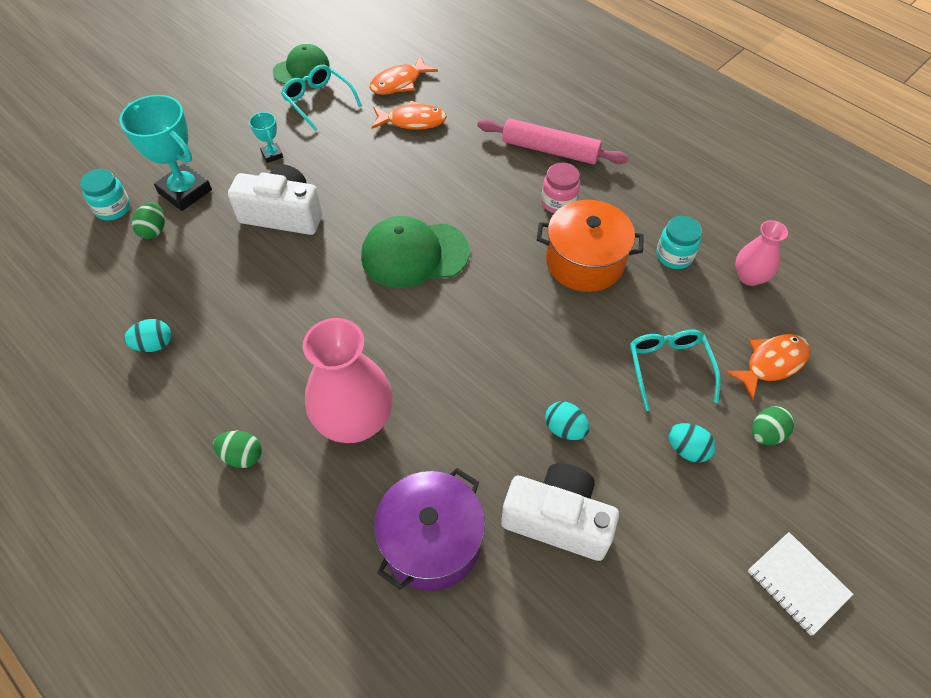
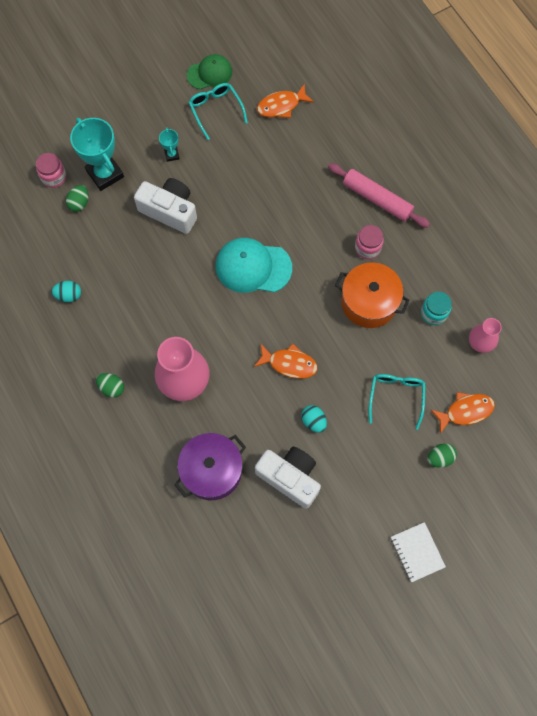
camera: 15 degrees right, 15 degrees up
(113, 208) = (54, 177): turquoise jar -> pink jar
(412, 121) = (282, 147): orange fish -> orange fish (289, 363)
(414, 254) = (253, 267): green cap -> turquoise cap
(687, 449) = (385, 455): turquoise egg -> none

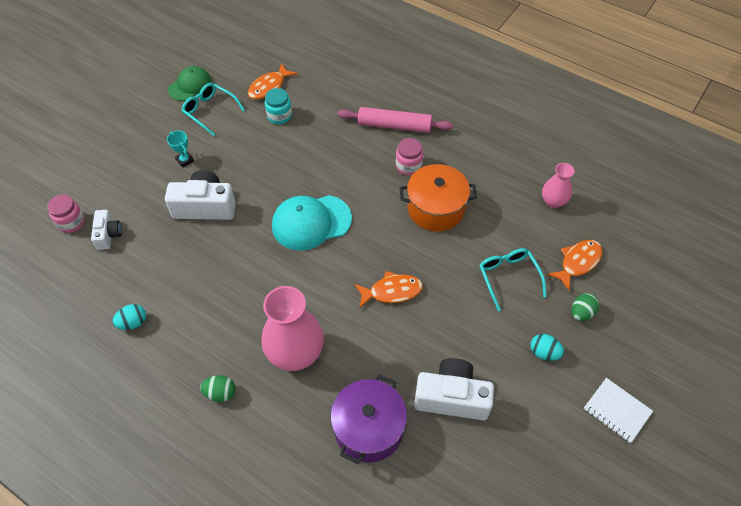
camera: 25 degrees left, 15 degrees down
(79, 203) = (108, 235): green egg -> white camera
(105, 174) = (124, 200): turquoise trophy -> none
(313, 421) = (445, 333): turquoise egg -> turquoise egg (544, 353)
(433, 313) = (498, 194): turquoise jar -> turquoise jar (279, 116)

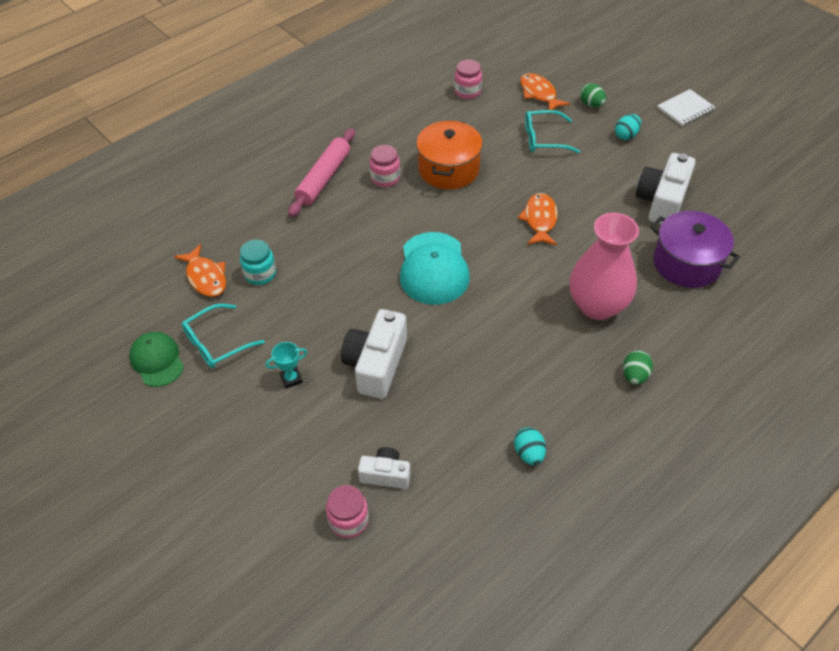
camera: 75 degrees left, 5 degrees down
(553, 201) = (467, 91): pink vase -> pink jar

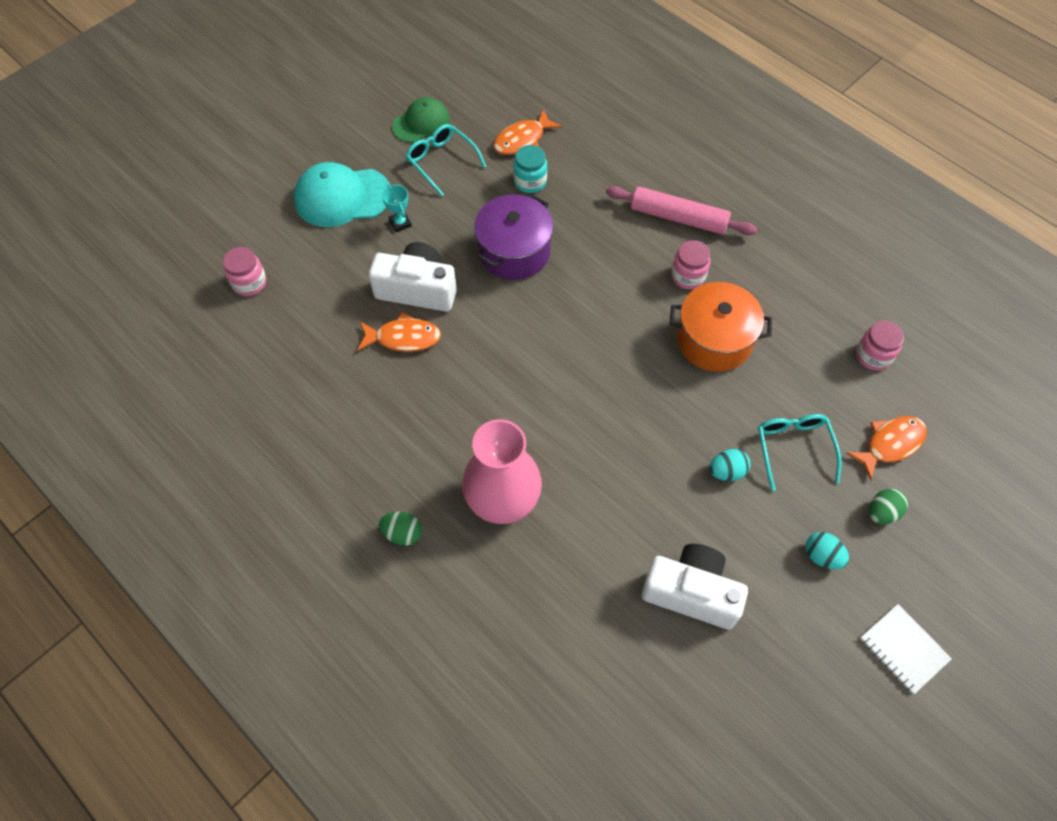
camera: 85 degrees right, 10 degrees up
(385, 474) = (292, 306): white camera -> none
(433, 268) = (548, 332): turquoise cap -> turquoise cap (342, 197)
(529, 453) = (308, 425): turquoise egg -> turquoise egg (727, 471)
(540, 220) = (638, 441): orange fish -> orange fish (403, 338)
(686, 263) = (579, 612): purple pot -> purple pot (514, 251)

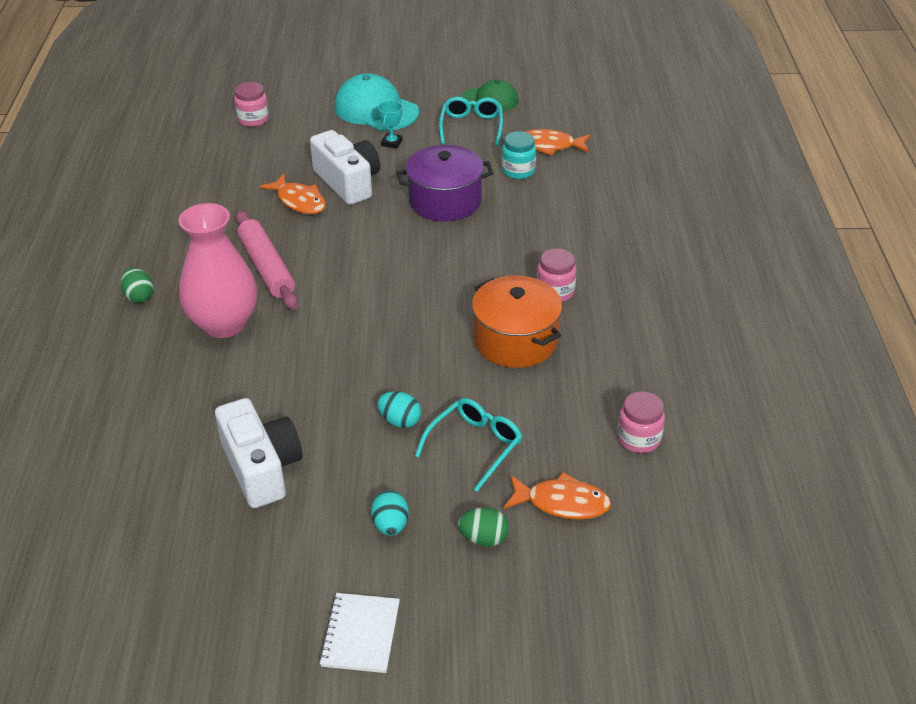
camera: 45 degrees right, 20 degrees down
(678, 218) = (602, 255): pink rolling pin -> pink rolling pin (266, 268)

